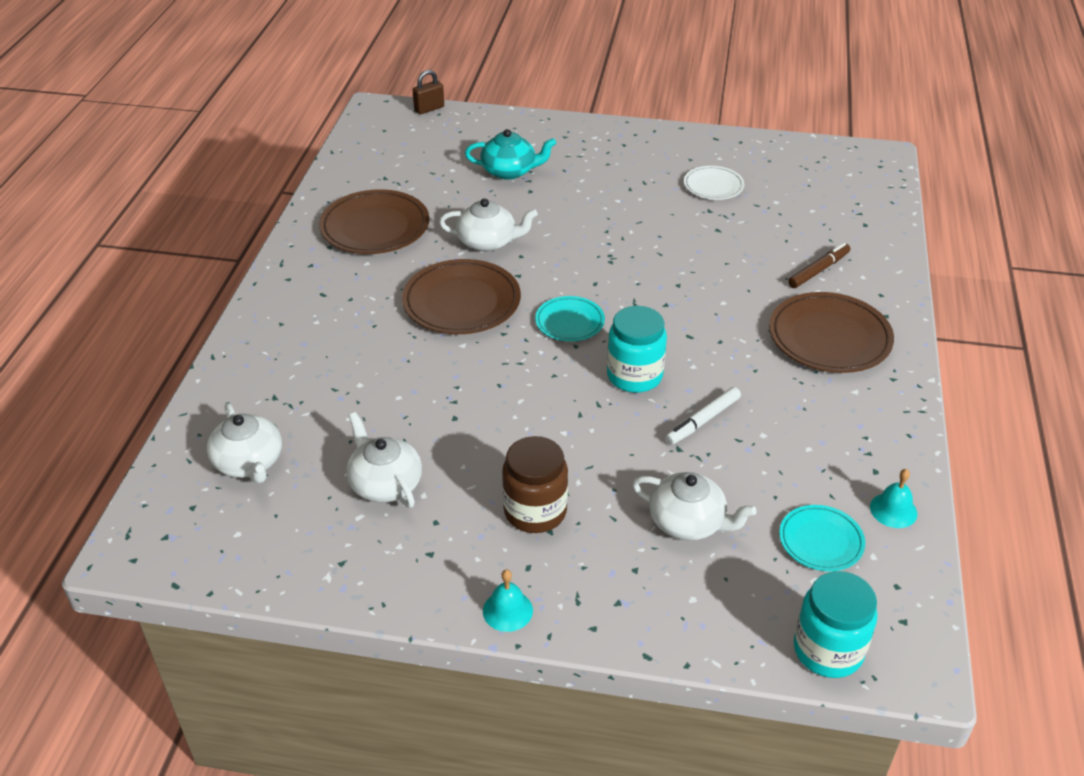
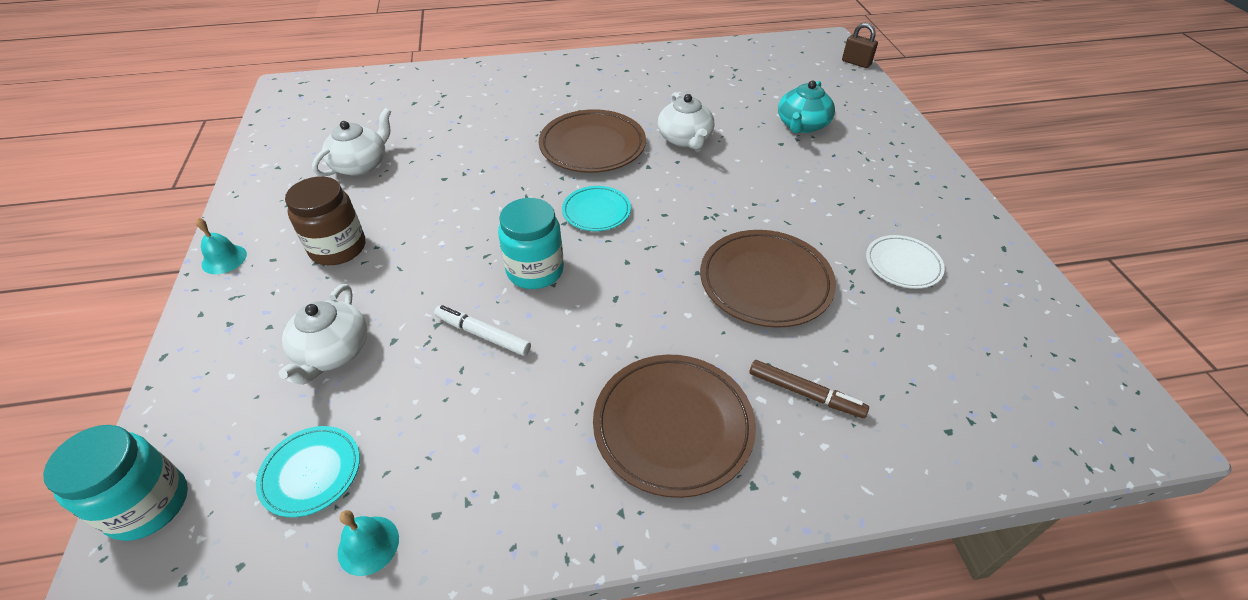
camera: 70 degrees right, 5 degrees up
(249, 462) = (373, 104): white teapot -> none
(375, 227) = (665, 82): brown plate -> brown plate (765, 282)
(510, 171) = (802, 125): turquoise teapot -> turquoise teapot turned 45 degrees clockwise

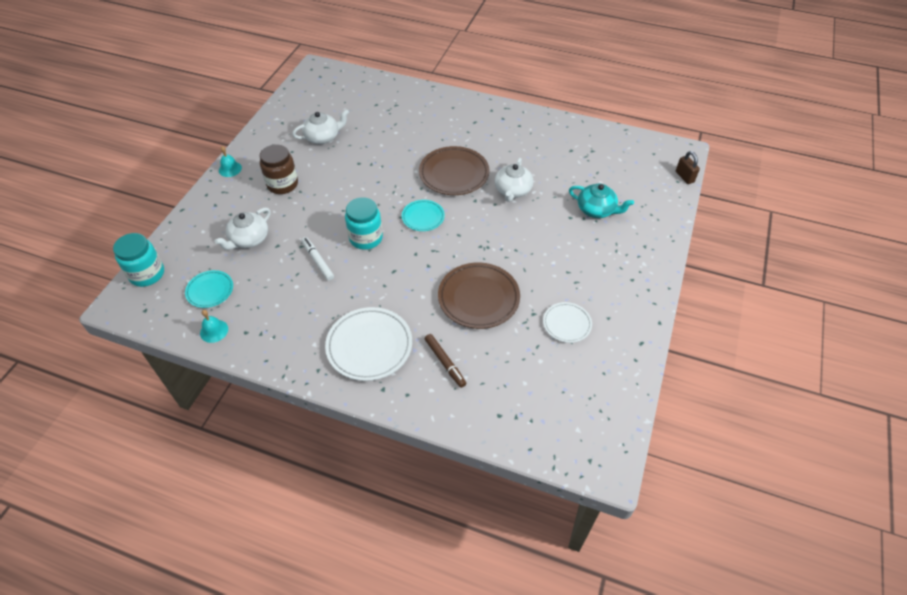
camera: 30 degrees right, 5 degrees up
(673, 426) = (369, 346): brown plate -> white plate
(802, 125) = (596, 210): turquoise teapot -> turquoise teapot turned 120 degrees counterclockwise

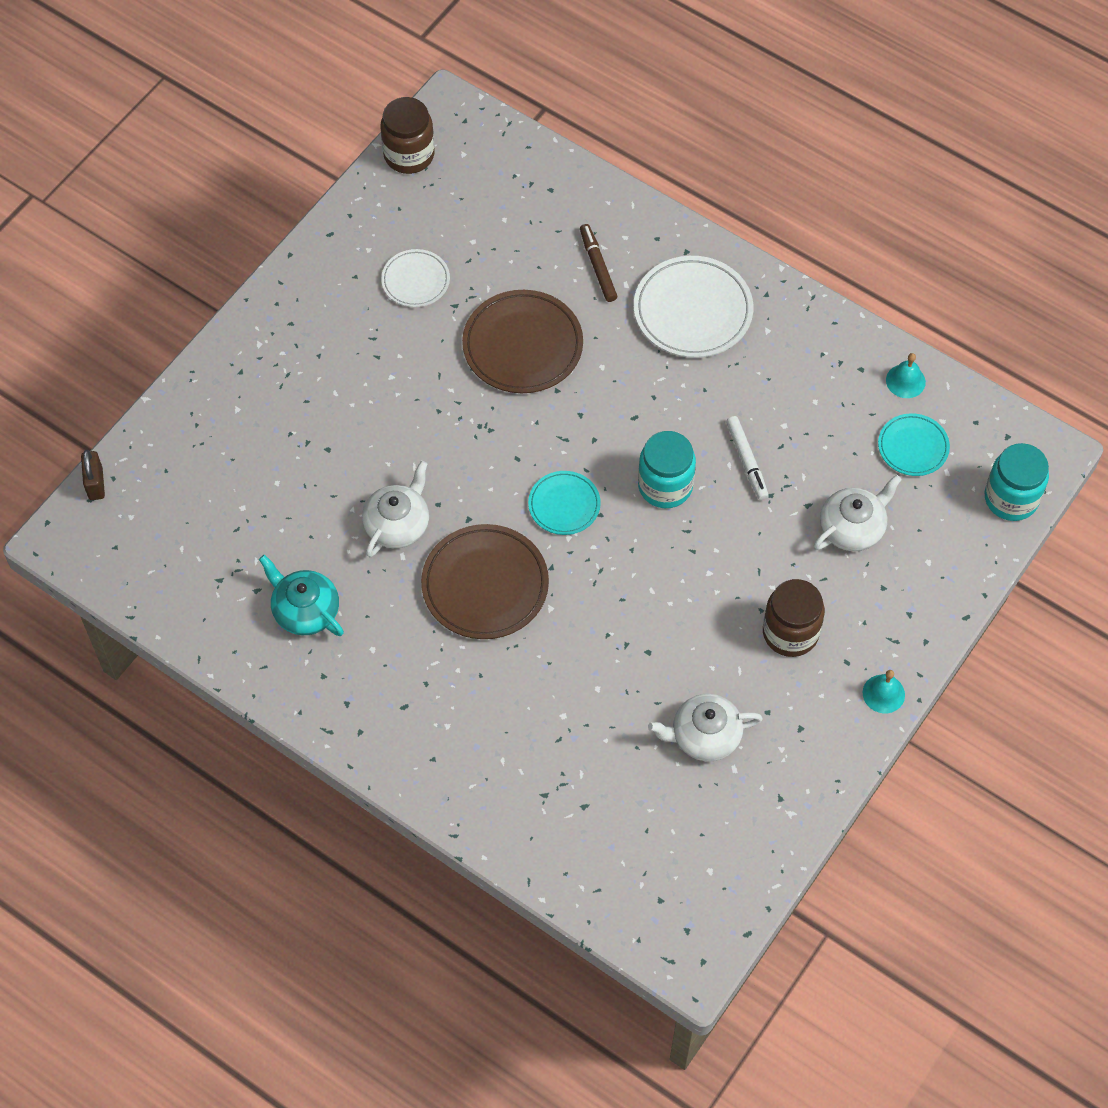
camera: 165 degrees left, 10 degrees up
(596, 210) = (278, 453): turquoise teapot -> turquoise teapot (305, 610)
(618, 418) = (409, 155): none -> brown jar

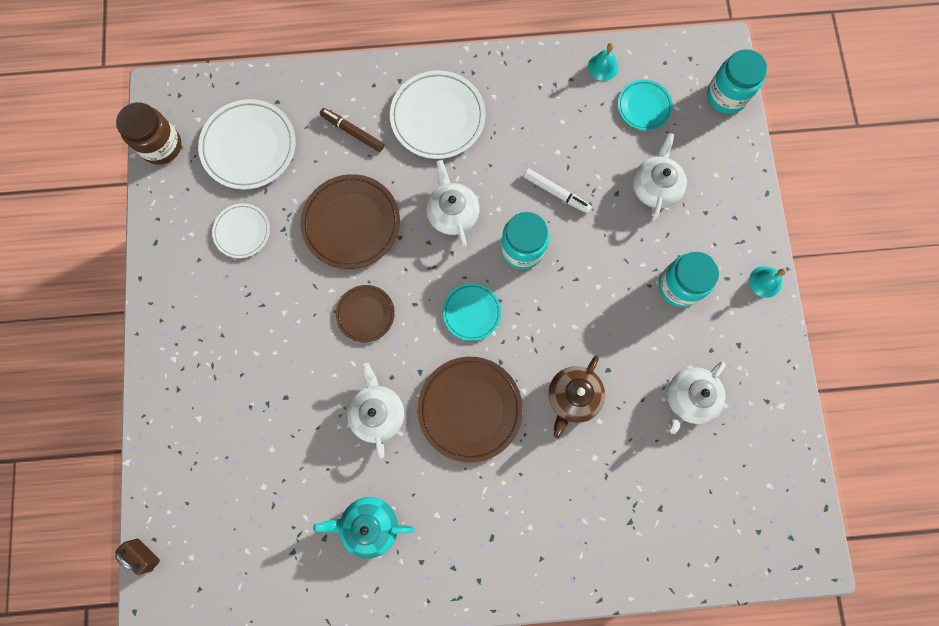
camera: 40 degrees left, 15 degrees up
(464, 433) = (365, 314): none -> brown plate
(488, 211) = (249, 147): none -> white plate
(591, 649) = (573, 397): none -> brown teapot
(627, 405) = (452, 213): none -> white teapot
(790, 633) = (679, 286): brown jar -> turquoise jar

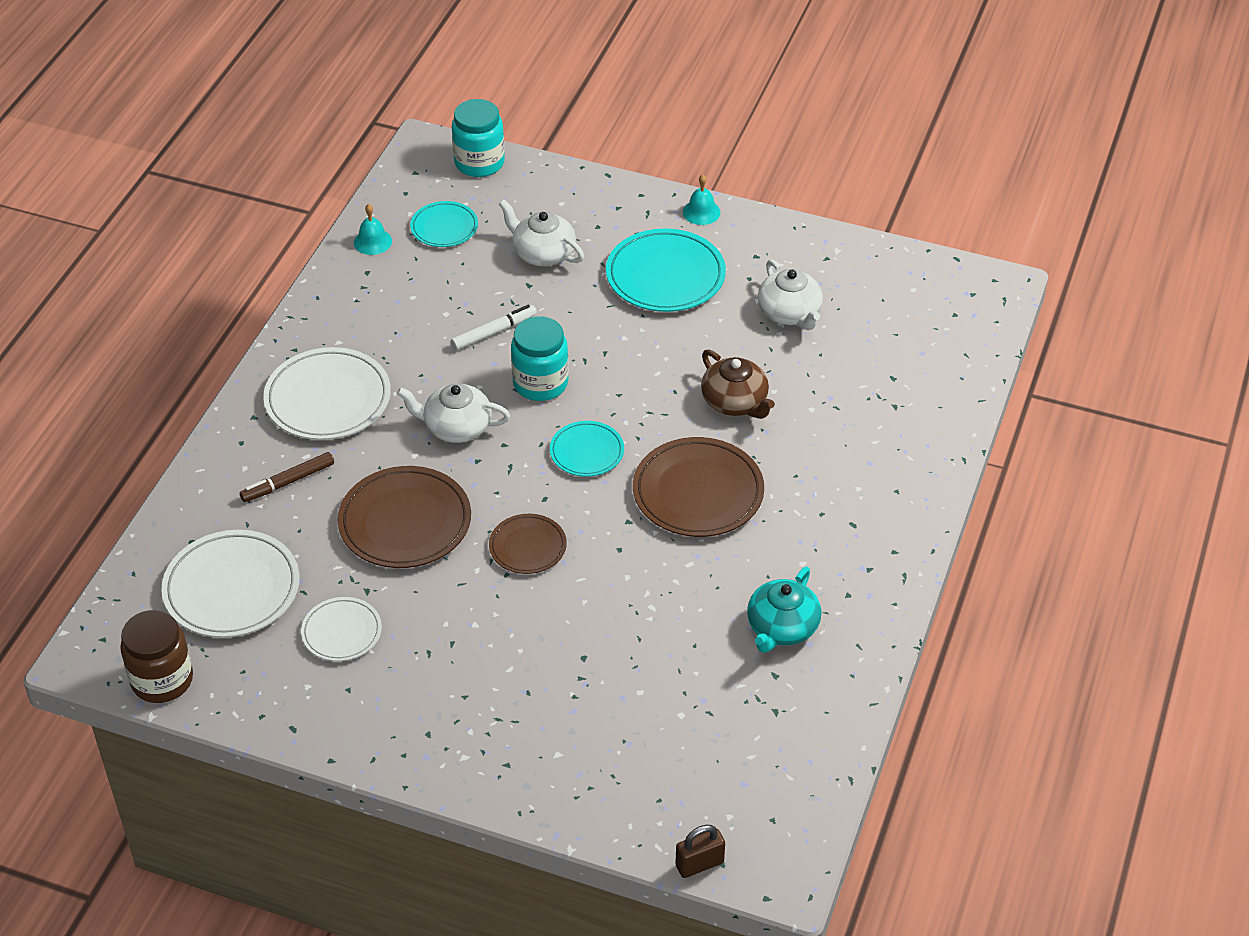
camera: 65 degrees left, 30 degrees down
(377, 413) = (654, 576): white teapot -> none
(679, 286) = (665, 276): turquoise jar -> turquoise plate

